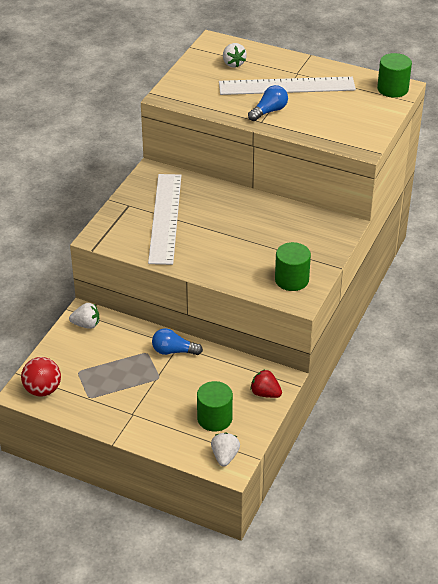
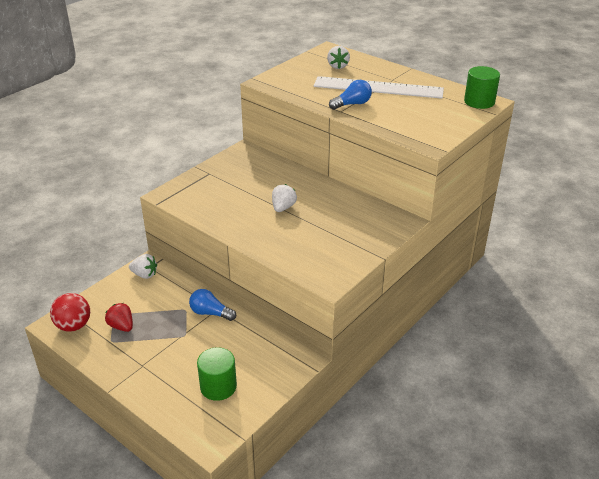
camera: 15 degrees right, 5 degrees down
(165, 218) = (235, 188): white ruler -> none
(225, 456) = (210, 429): white strawberry -> white strawberry (283, 208)
(265, 393) = (279, 371): red strawberry -> red strawberry (121, 326)
(291, 280) = (329, 261): green cylinder -> none

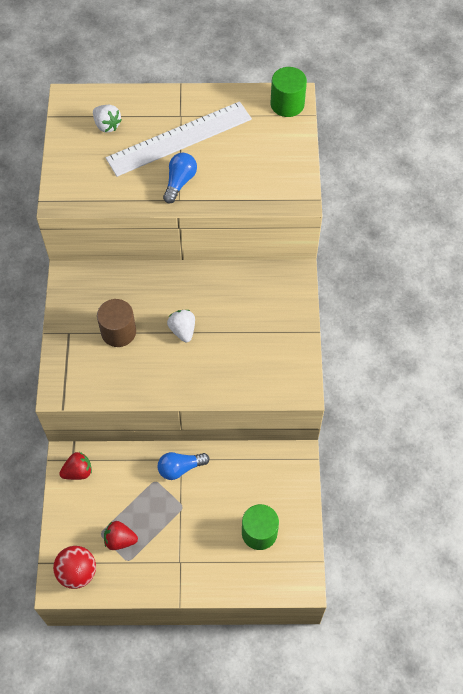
camera: 40 degrees left, 25 degrees up
(144, 275) = (78, 471): white strawberry -> red strawberry
(240, 188) = (118, 332): none -> brown cylinder

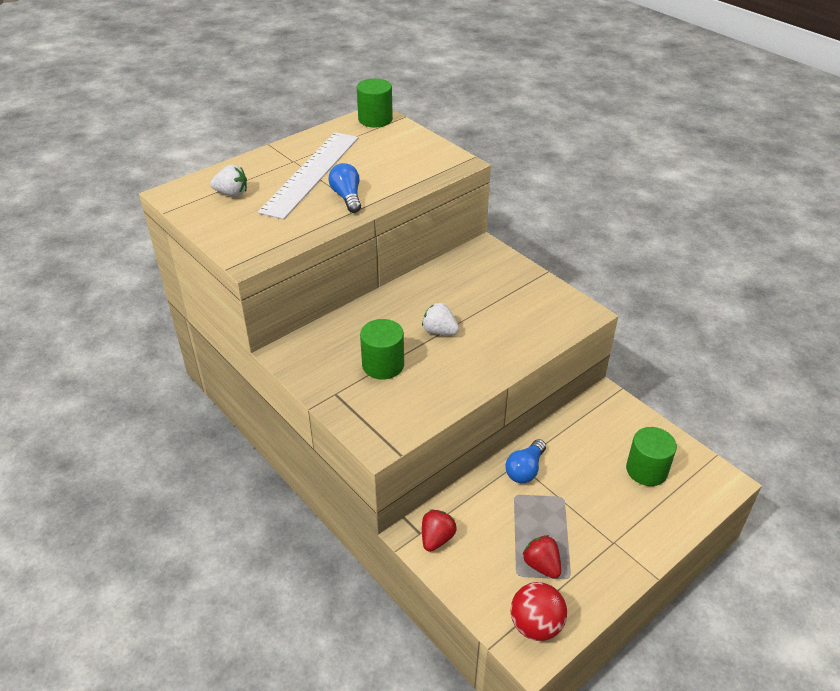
camera: 40 degrees left, 20 degrees down
(118, 332) = (383, 365): brown cylinder -> green cylinder
(120, 540) = (541, 565): red strawberry -> red strawberry turned 90 degrees clockwise

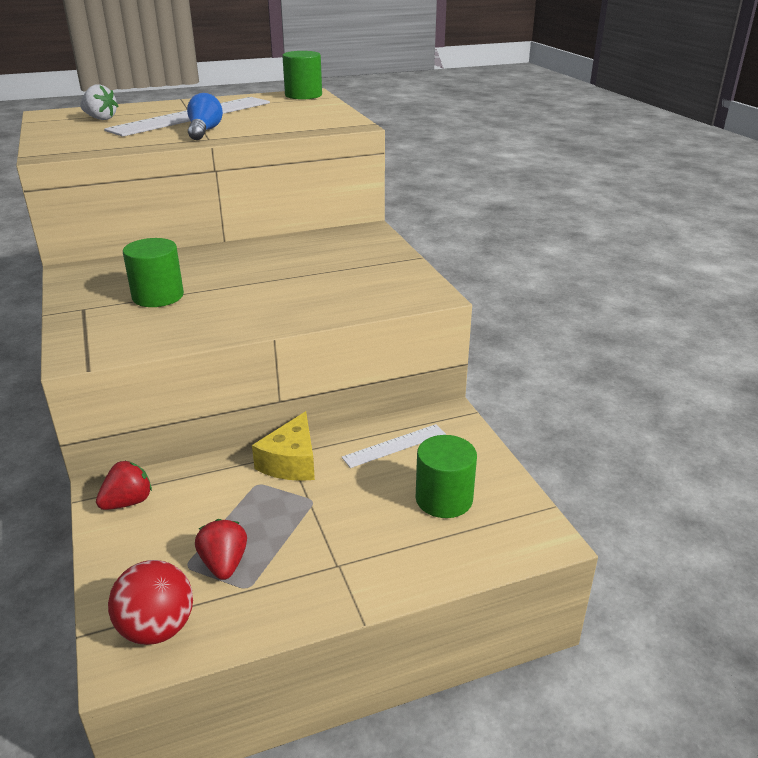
camera: 20 degrees right, 10 degrees down
(439, 331) = (248, 282): white strawberry -> none
(525, 469) = (291, 462): blue light bulb -> yellow cheese
(586, 435) = (394, 446): none -> white ruler

